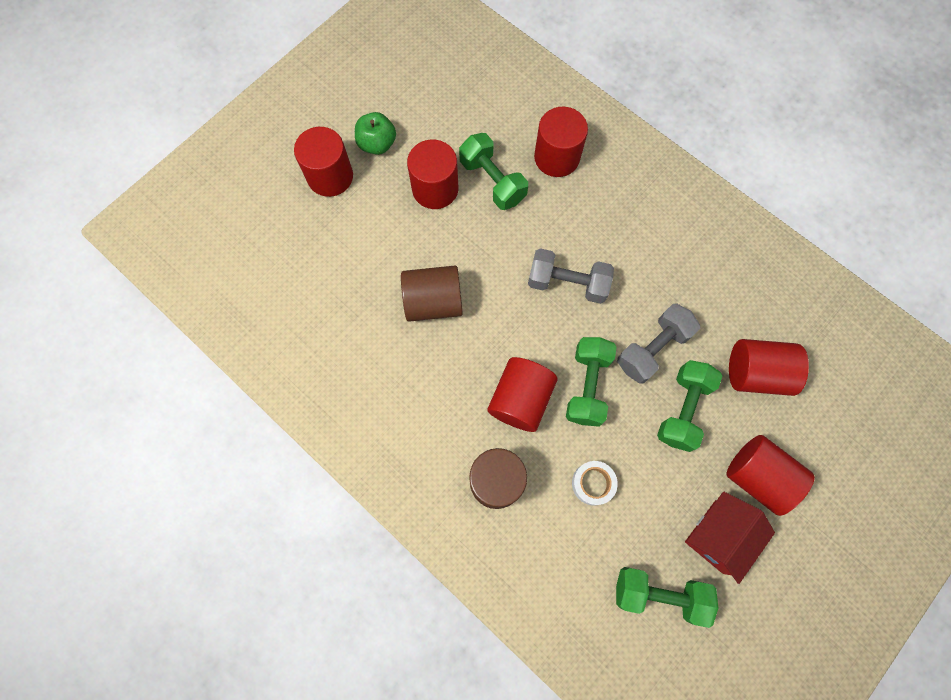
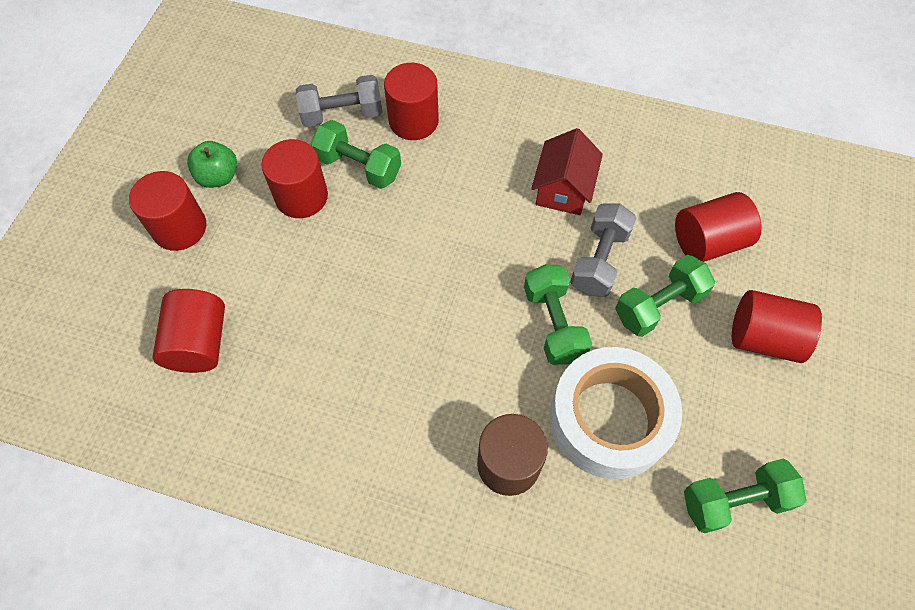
camera: 25 degrees left, 10 degrees down
(433, 302) = (352, 308): brown cylinder -> none
(520, 399) = (492, 367): red cylinder -> red cylinder (199, 343)
(567, 283) = (483, 233): grey dumbbell -> grey dumbbell (342, 114)
(593, 483) = (609, 419): white tape -> white tape, size x2.44
(683, 409) = (658, 305): green dumbbell -> green dumbbell turned 60 degrees clockwise
(719, 536) = (760, 413): red house -> red house (563, 189)

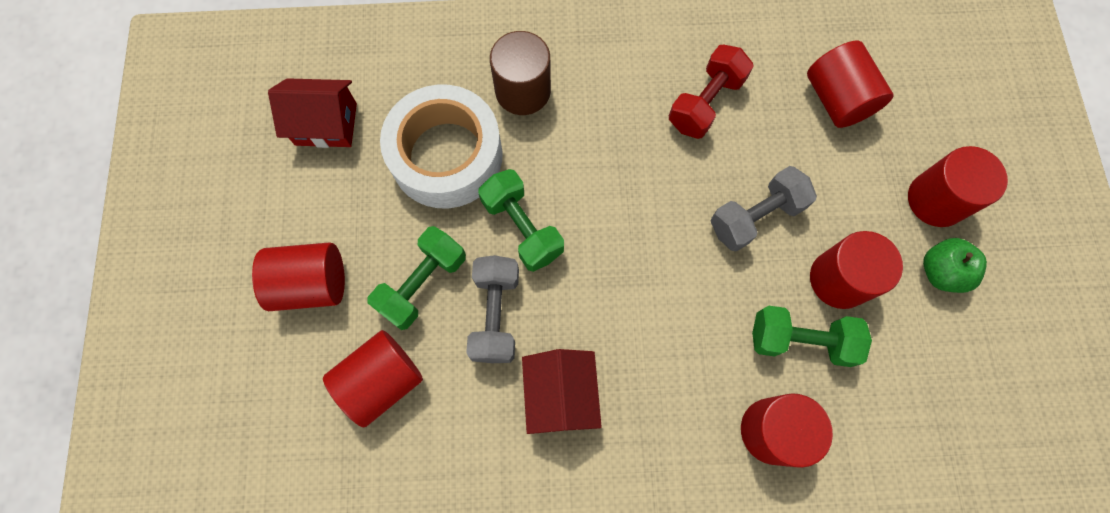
camera: 160 degrees right, 10 degrees up
(327, 384) = (705, 103): none -> red dumbbell
(342, 114) = (860, 408): grey dumbbell -> grey dumbbell (755, 217)
(734, 501) = (326, 124): green dumbbell -> red house

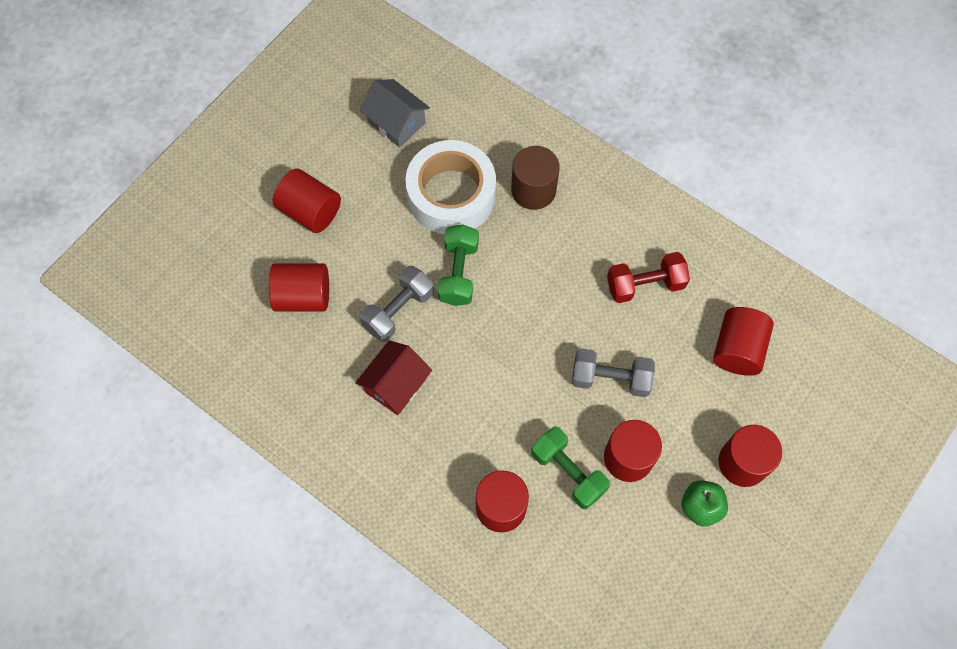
camera: 40 degrees right, 5 degrees down
(326, 124) = (396, 122): red house -> grey house
(422, 283) = (372, 259): green dumbbell -> none

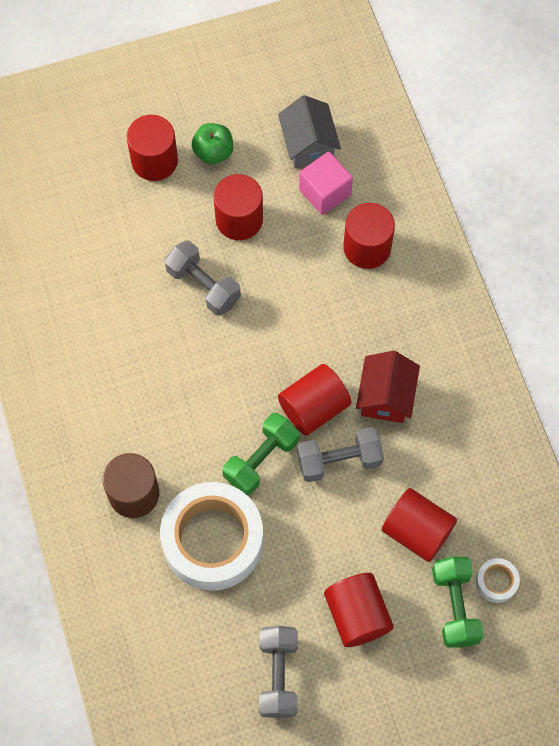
camera: 145 degrees left, 0 degrees up
(218, 298) = (496, 582): none -> white tape
(340, 140) = (278, 675): none -> grey dumbbell
(395, 385) = (386, 396): red house -> red house turned 60 degrees counterclockwise
(396, 122) = (209, 656): grey house -> grey house (308, 145)
(568, 472) = (294, 239): green dumbbell -> green dumbbell (455, 606)
(575, 536) = (325, 192): none -> pink cube
(645, 285) = (109, 342): red dumbbell -> none
(737, 349) = (81, 241): red cylinder -> red cylinder (314, 407)

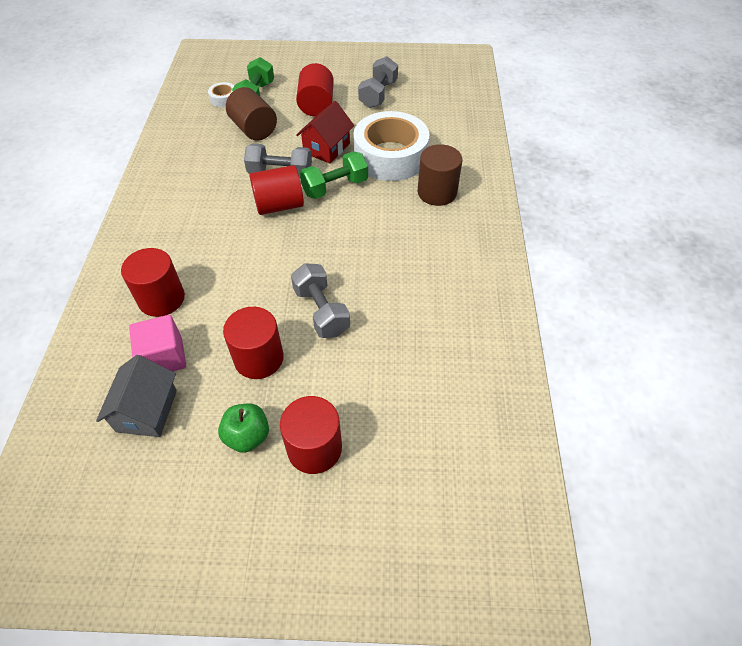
camera: 160 degrees left, 15 degrees down
(386, 396) = (222, 198): red house -> red house (326, 148)
(417, 531) = (254, 129): red cylinder -> brown cylinder

